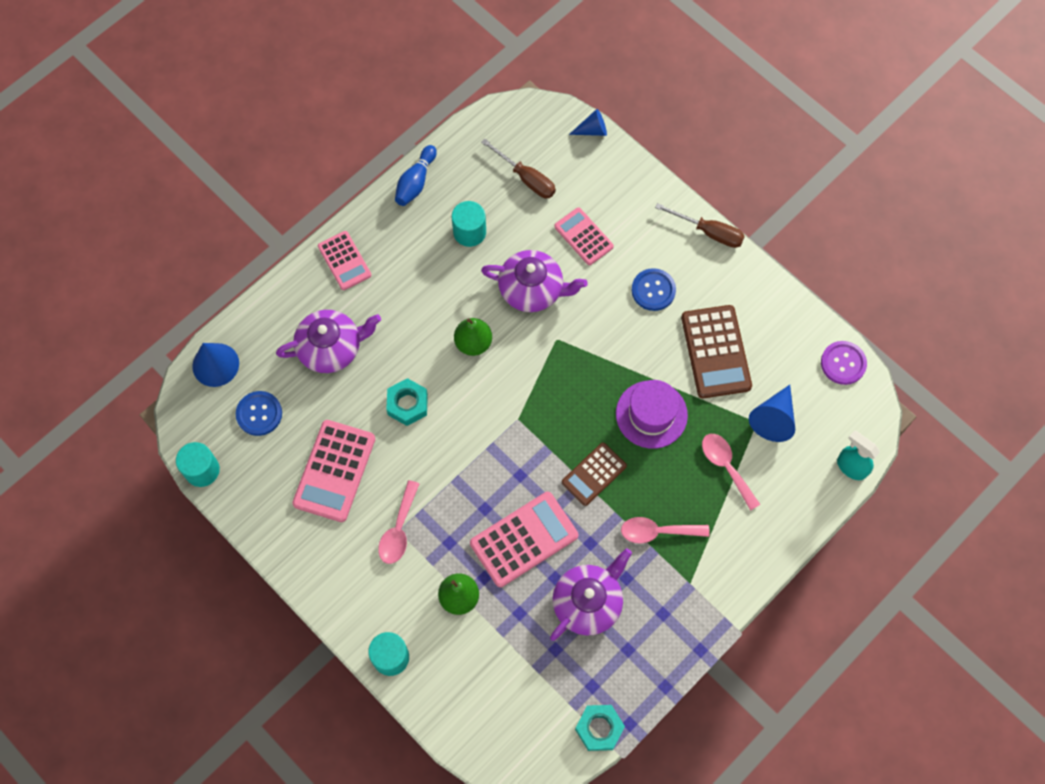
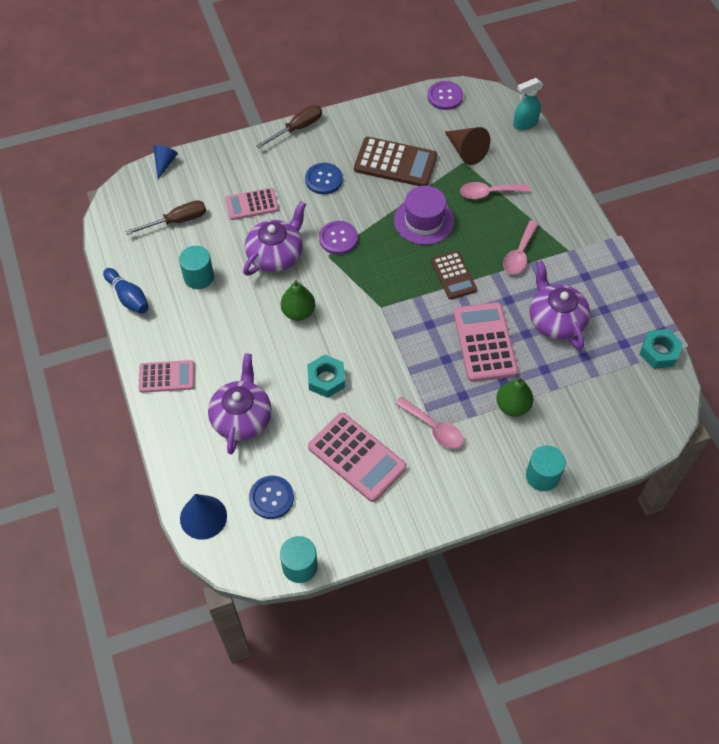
camera: 65 degrees left, 10 degrees down
(583, 339) = (338, 238): none -> purple button
(773, 418) = (466, 151): blue cone -> brown cone

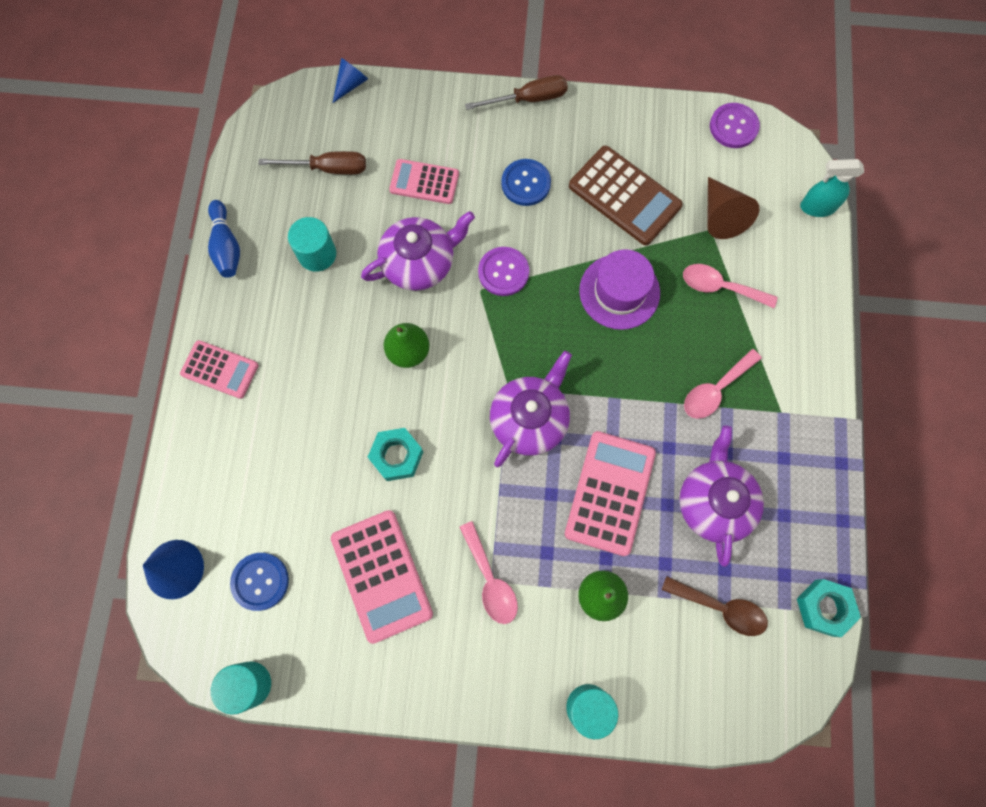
camera: 25 degrees right, 15 degrees up
(242, 417) = (277, 461): purple teapot -> purple teapot (530, 419)
(453, 275) = (618, 383): brown calculator -> none
(594, 380) = (720, 608): none -> brown spoon

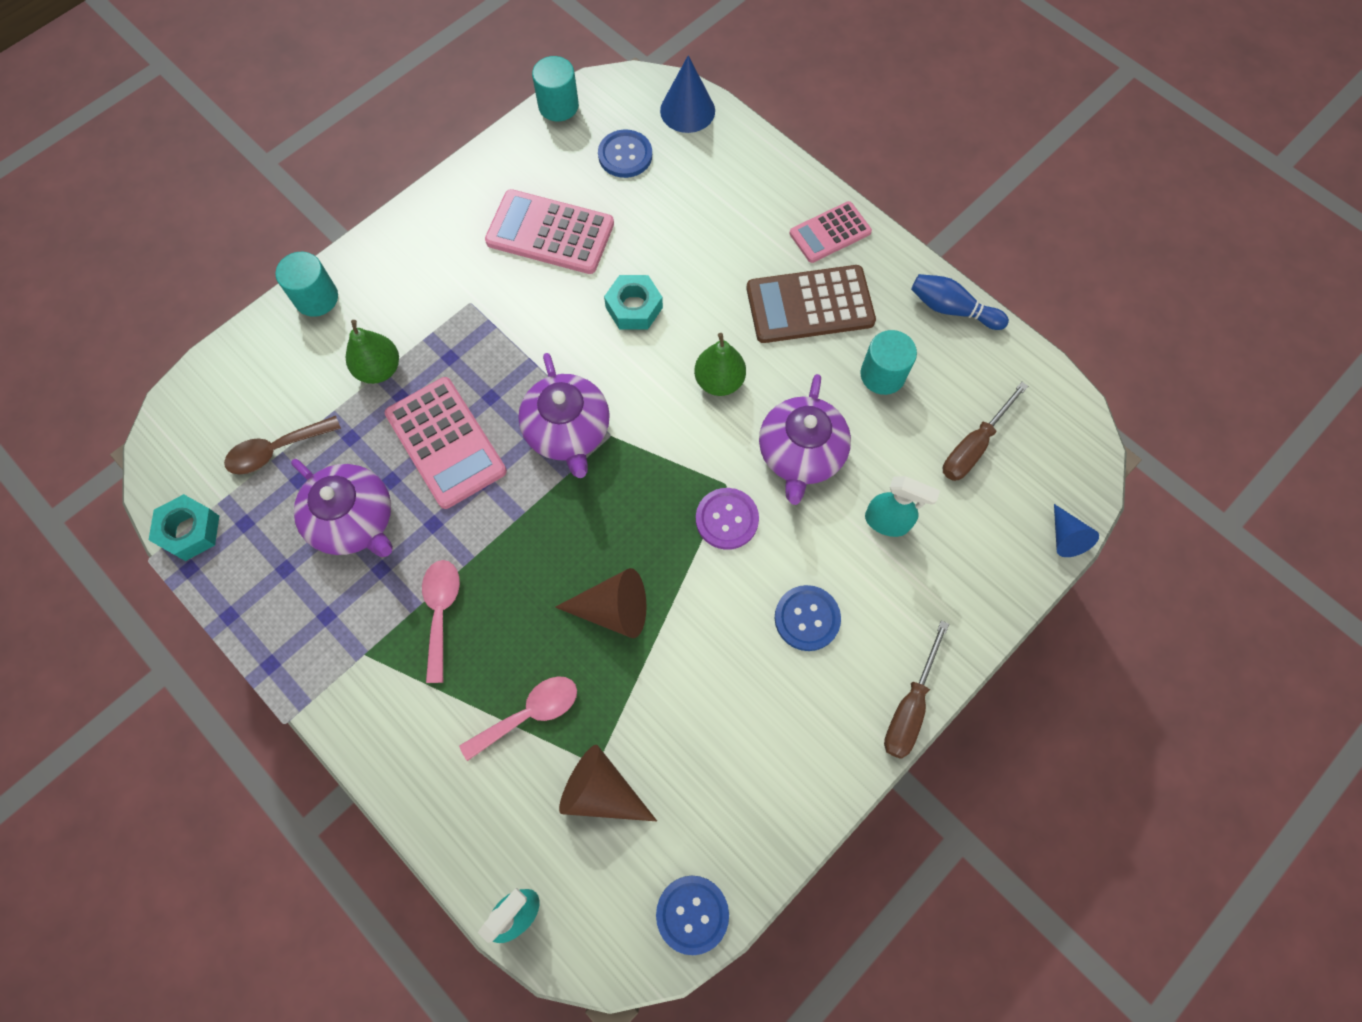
camera: 130 degrees right, 5 degrees down
(424, 182) = (887, 522): pink calculator -> turquoise spray bottle
(490, 580) = (471, 302): pink spoon -> none
(619, 292) = (613, 609): purple hat -> brown cone
(624, 196) = (710, 707): brown calculator -> brown calculator (810, 305)
(733, 127) = (692, 914): purple button -> blue button

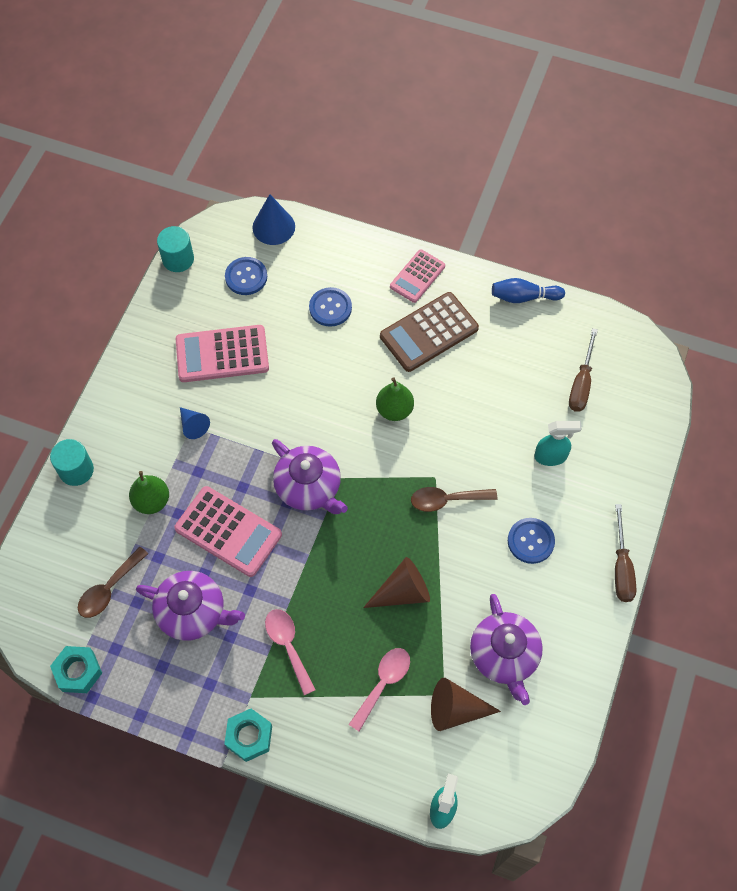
camera: 25 degrees left, 5 degrees down
(634, 307) = (309, 383): turquoise nut -> turquoise nut (249, 736)
(692, 914) = (551, 756): blue button -> blue button (330, 308)
(727, 519) = (447, 500): purple button -> brown spoon
(801, 454) = (473, 436): purple teapot -> purple teapot (504, 655)
(882, 375) = (500, 360): turquoise cylinder -> none
(1065, 537) = (665, 418): blue cone -> blue cone (193, 425)

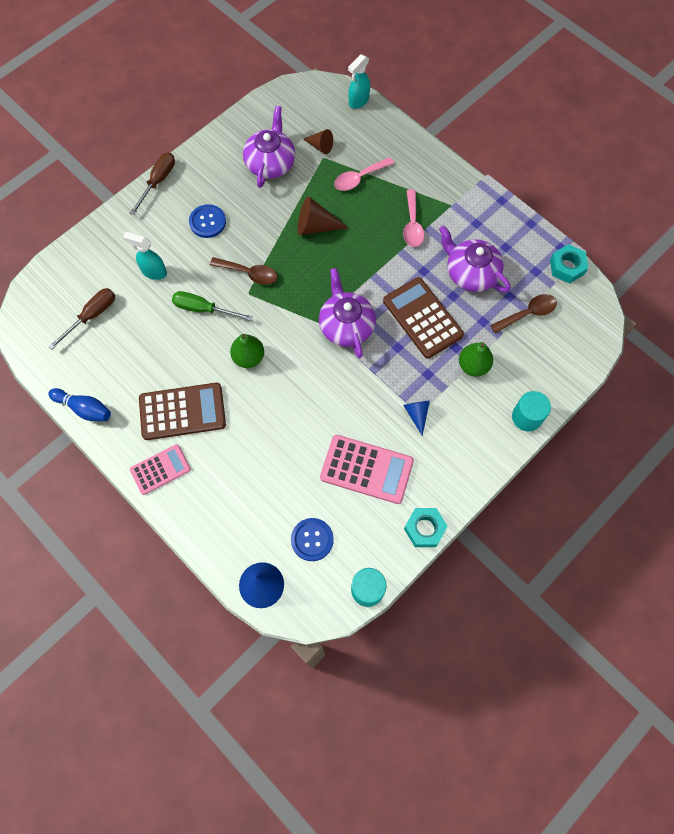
camera: 155 degrees left, 5 degrees up
(228, 532) = (422, 318): pink calculator -> brown calculator
(249, 736) = (462, 183): turquoise nut -> turquoise nut (424, 529)
(330, 308) = (252, 473): blue button -> none
(456, 709) = (320, 146): brown cone -> brown cone, size x0.64
(471, 439) = (203, 309): none -> green screwdriver

